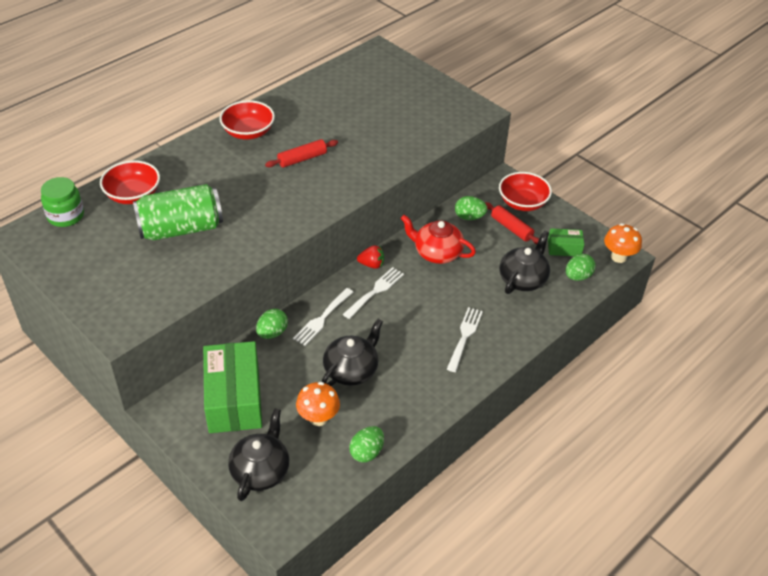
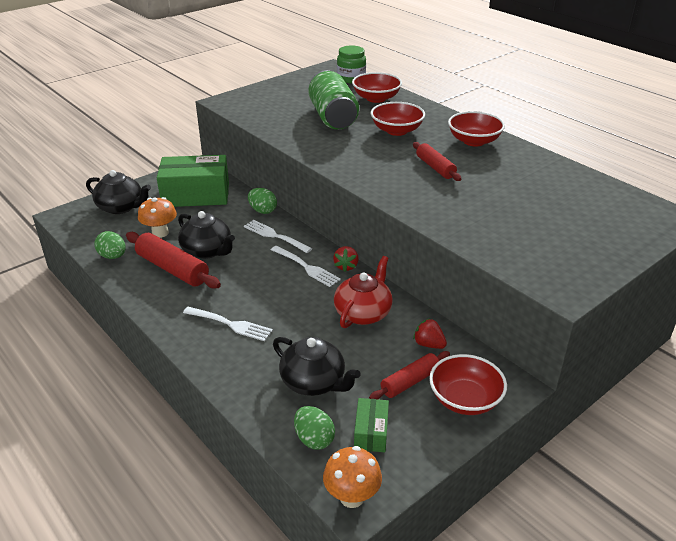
camera: 95 degrees right, 10 degrees down
(221, 181) = (396, 130): none -> red bowl
(386, 394) = (172, 269): none -> red rolling pin
(469, 217) = (429, 344): green egg -> red strawberry

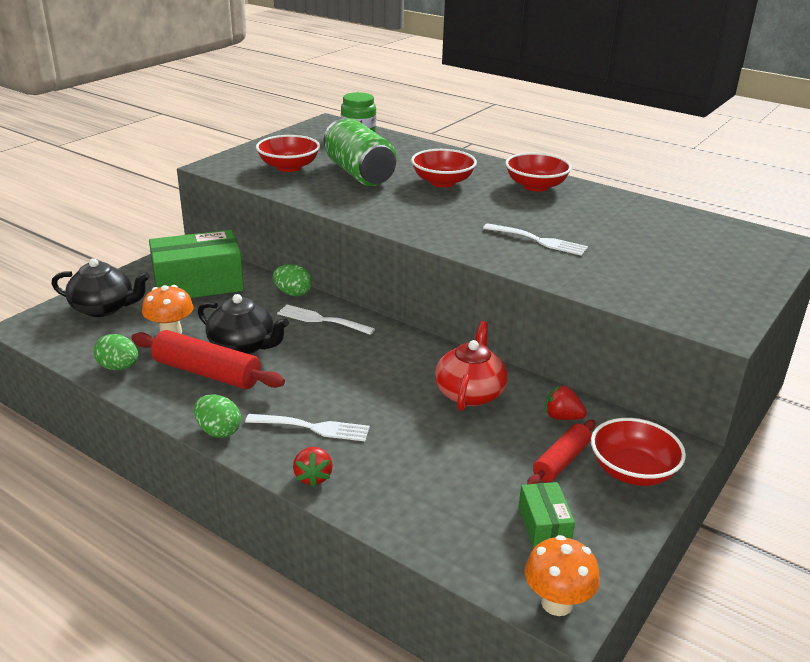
camera: 15 degrees left, 5 degrees down
(306, 267) = (377, 351): white fork -> white fork (538, 240)
(314, 382) = (448, 479): black teapot -> none
(314, 439) = (480, 545): green egg -> green egg (218, 431)
(346, 266) = (424, 344): red strawberry -> red strawberry (313, 477)
(376, 98) = (400, 150): red bowl -> red bowl (289, 167)
(435, 167) = (508, 216): red rolling pin -> none

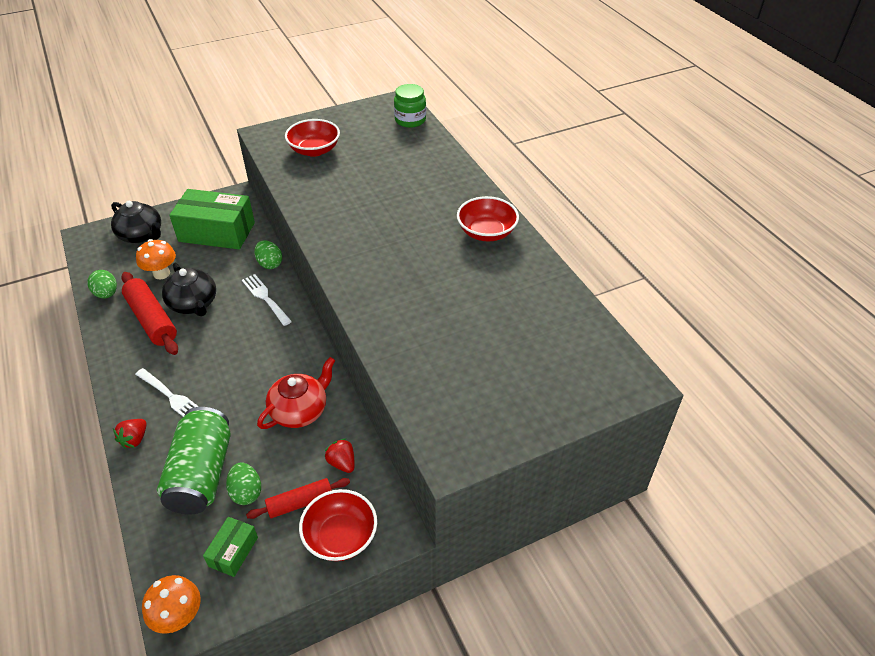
camera: 30 degrees right, 15 degrees up
(218, 431) = (115, 375): green egg -> green egg (246, 492)
(359, 173) = (359, 173): green can -> green can (202, 474)
(442, 182) = (413, 203): red bowl -> none
(538, 240) = (416, 300): white fork -> none

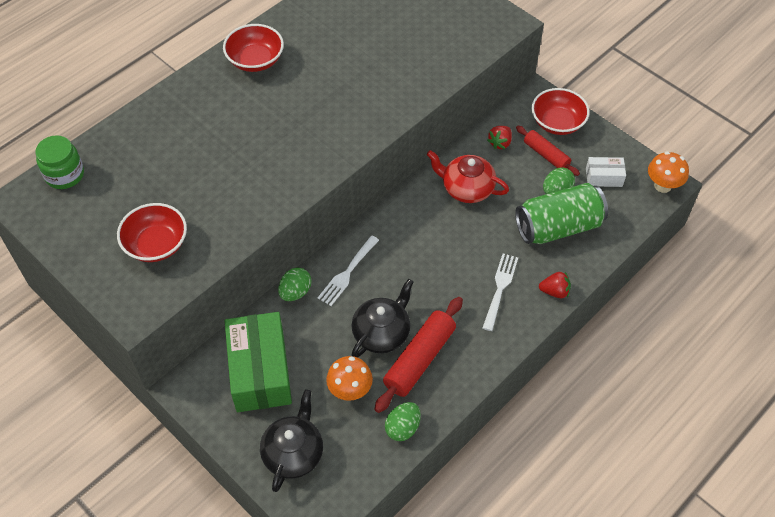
camera: 110 degrees left, 10 degrees up
(233, 552) = (604, 177): green box -> white box

